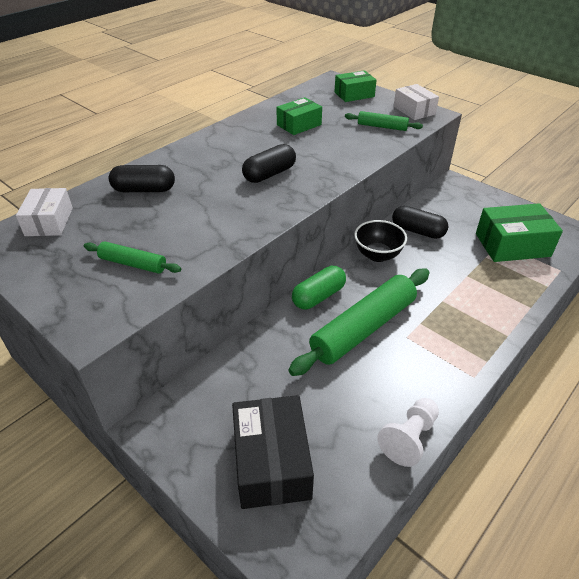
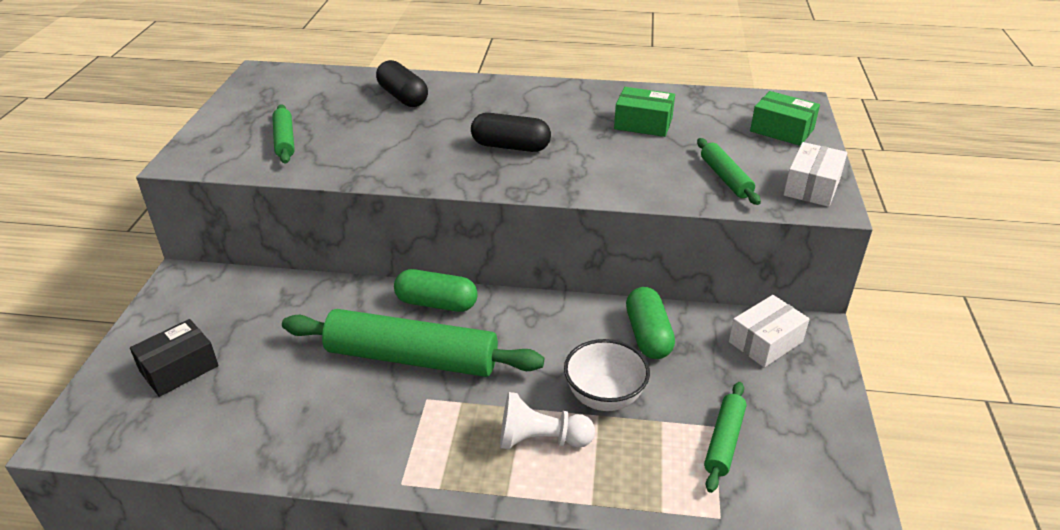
camera: 55 degrees right, 5 degrees down
(49, 222) = (309, 80): white box -> white box (765, 342)
(272, 462) = (179, 368): black box -> black box, size x0.64
(377, 255) = (558, 319): black bowl -> none
(409, 438) = (264, 457): white pawn -> white pawn (540, 440)
(417, 231) = (648, 335): black capsule -> green capsule
(455, 267) = (604, 397): none -> white bowl
(512, 245) = (724, 441): green box -> green rolling pin

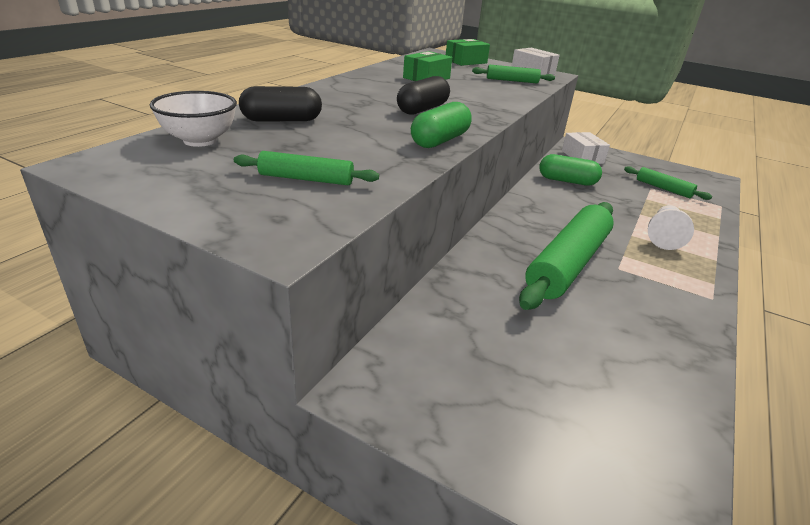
camera: 70 degrees left, 5 degrees down
(179, 368) = (548, 412): black box -> none
(436, 303) = (500, 238): green capsule -> green capsule (440, 140)
(604, 397) = (624, 208): white bowl -> white bowl (200, 140)

